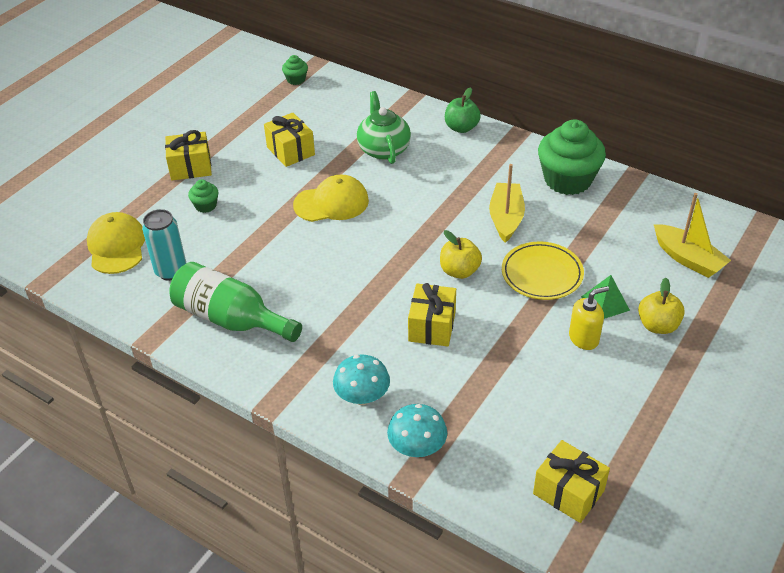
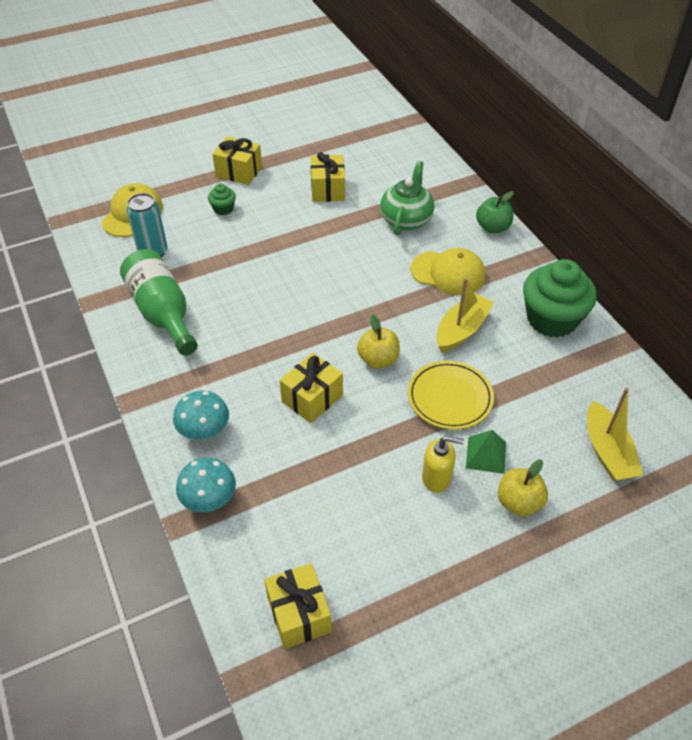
camera: 30 degrees right, 5 degrees up
(296, 79) = (384, 128): green cupcake -> none
(331, 203) = (322, 249): yellow cap -> yellow cap (448, 273)

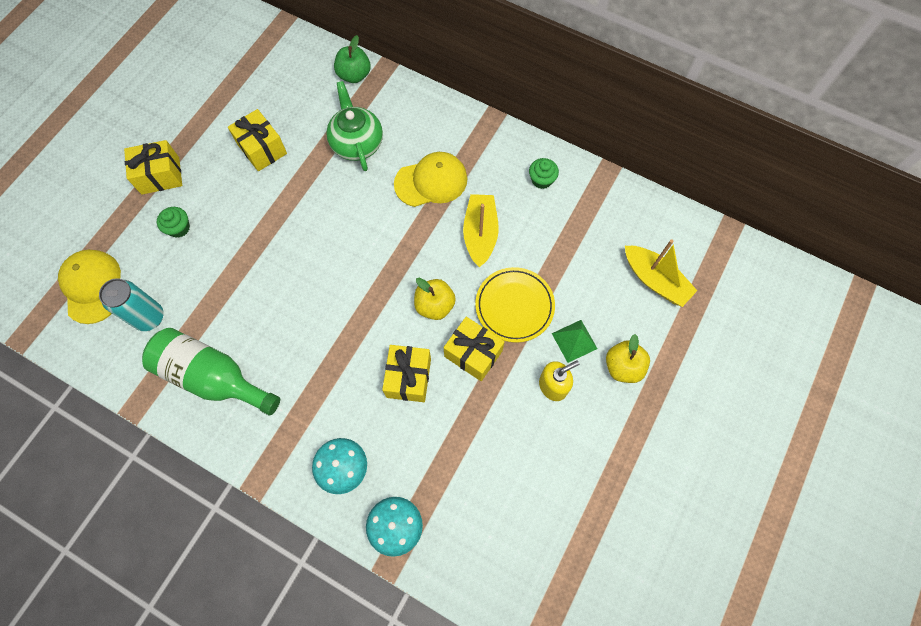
camera: 35 degrees left, 20 degrees up
(299, 614) = (535, 570): yellow gift -> yellow gift (473, 353)
(492, 227) = (436, 110): green apple -> green apple (354, 75)
(551, 319) = (541, 180): green cupcake -> green cupcake, size x0.45

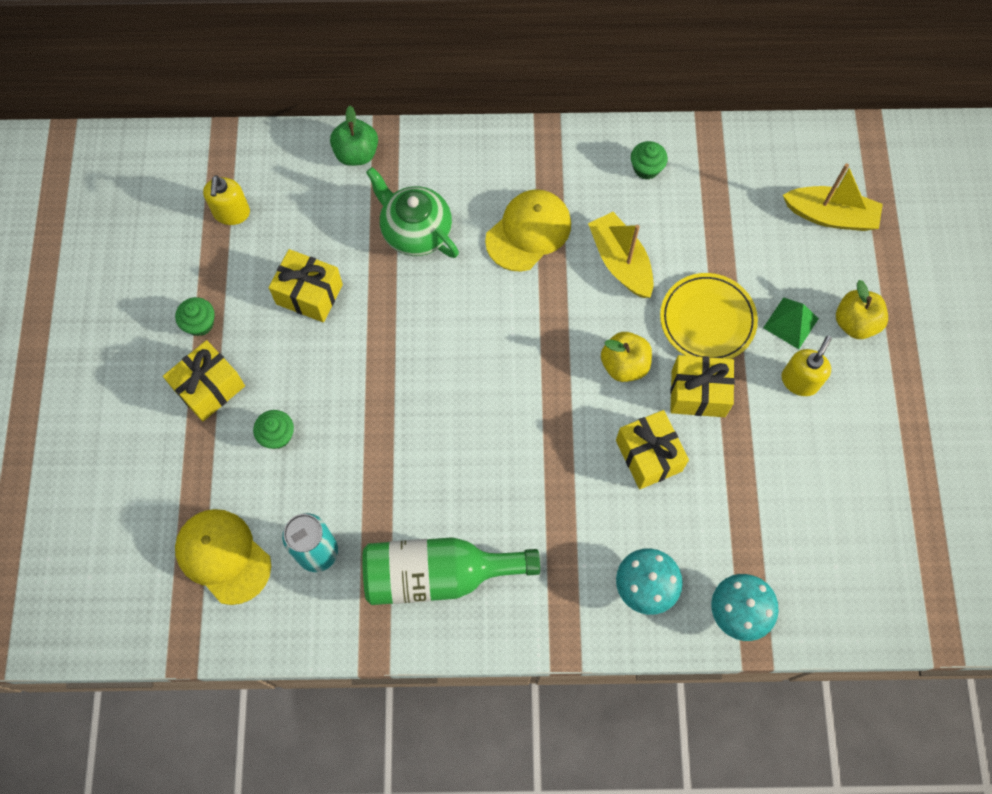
camera: 30 degrees left, 0 degrees up
(183, 132) = (200, 323): none -> green cupcake
(251, 74) = (232, 213): none -> yellow soap dispenser

